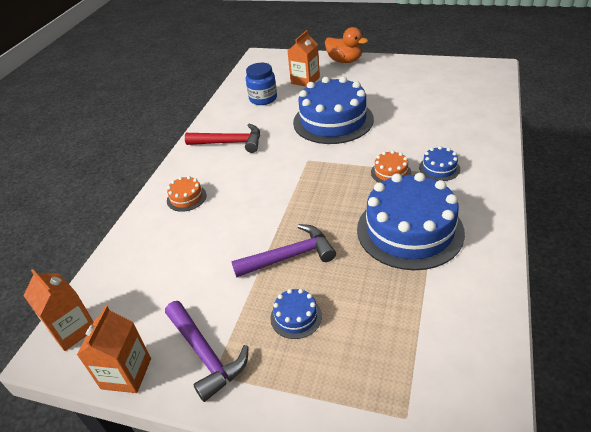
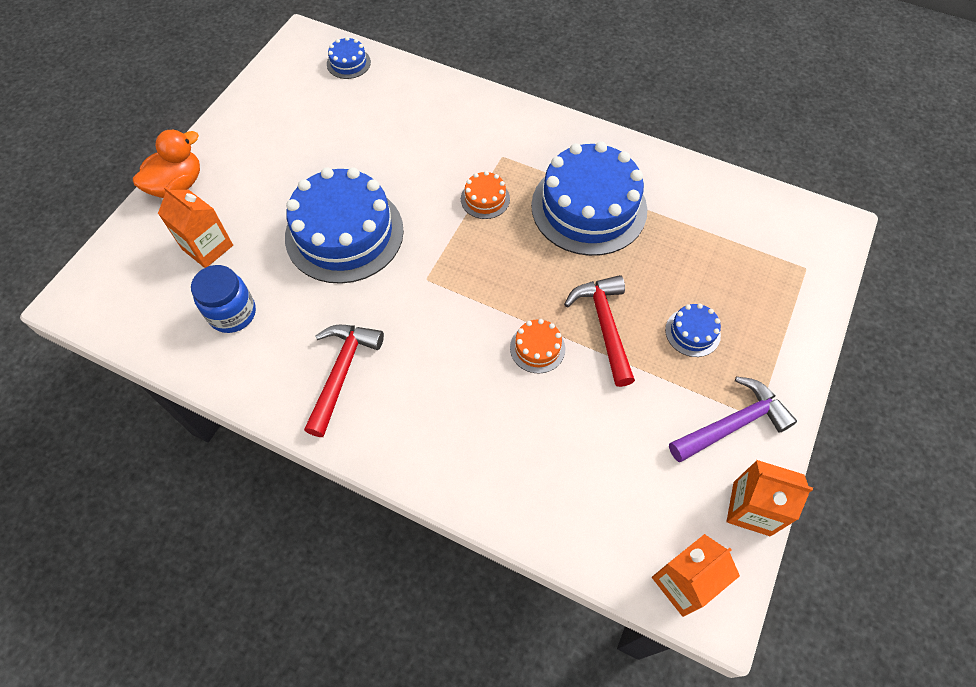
camera: 85 degrees left, 20 degrees up
(186, 198) = (459, 440): orange cake -> orange cake (537, 348)
(290, 256) = (604, 325): purple hammer -> red hammer
(439, 168) = (493, 154): blue cake -> blue cake (348, 63)

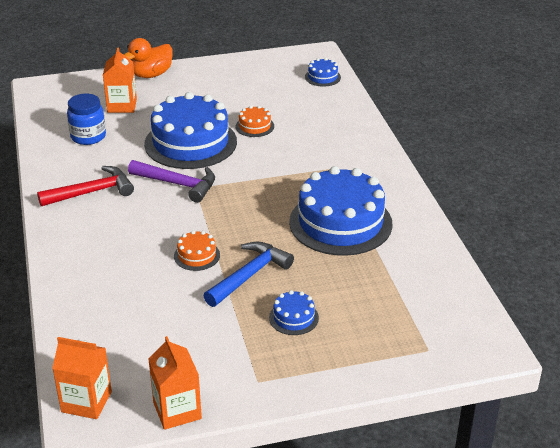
camera: 50 degrees right, 25 degrees down
(178, 185) = (151, 74): orange duck -> orange duck turned 135 degrees clockwise
(485, 199) = (288, 178): orange cake -> orange cake (254, 126)
(604, 325) = (249, 275): red hammer -> blue hammer
(733, 423) = (238, 371): purple hammer -> purple hammer (178, 184)

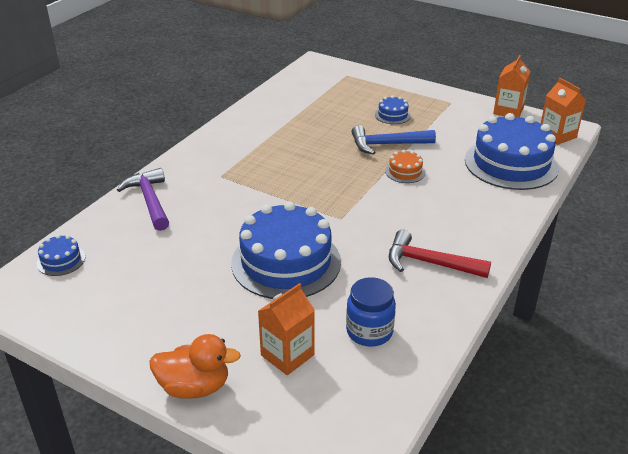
camera: 135 degrees left, 0 degrees up
(178, 184) = (350, 229): purple hammer -> purple hammer (149, 200)
(254, 126) = (210, 245): orange cake -> none
(340, 223) = (283, 142): blue cake -> blue cake (511, 163)

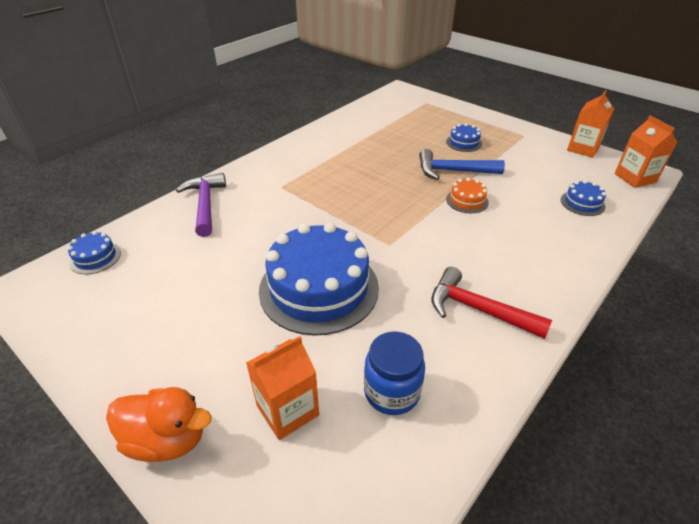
camera: 10 degrees right, 5 degrees up
(511, 163) = (582, 203): blue cake -> blue cake, size x0.43

